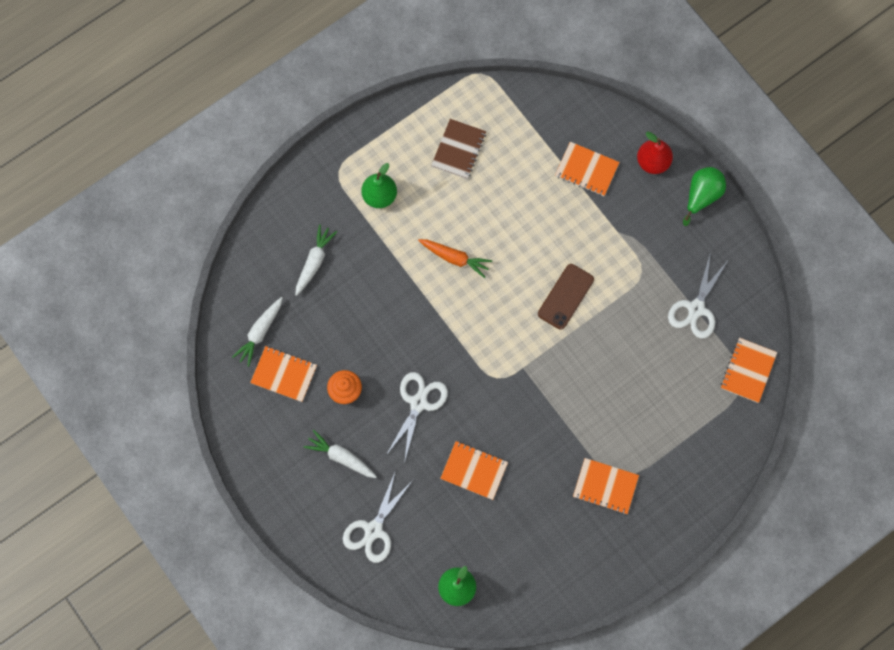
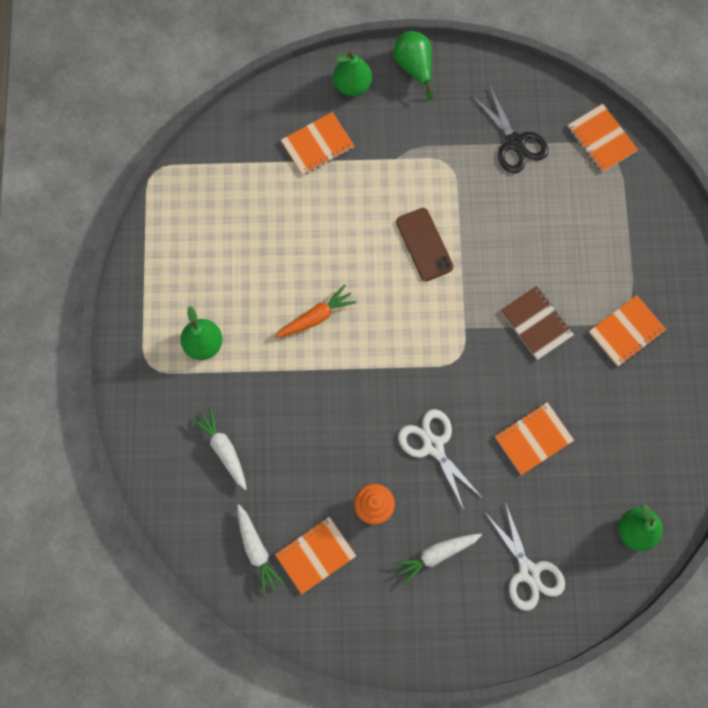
camera: 55 degrees left, 0 degrees up
(458, 149) = (213, 242): brown notebook -> brown notebook (536, 323)
(652, 162) = (352, 85): red pear -> green pear
(696, 309) = (515, 143): white scissors -> black scissors

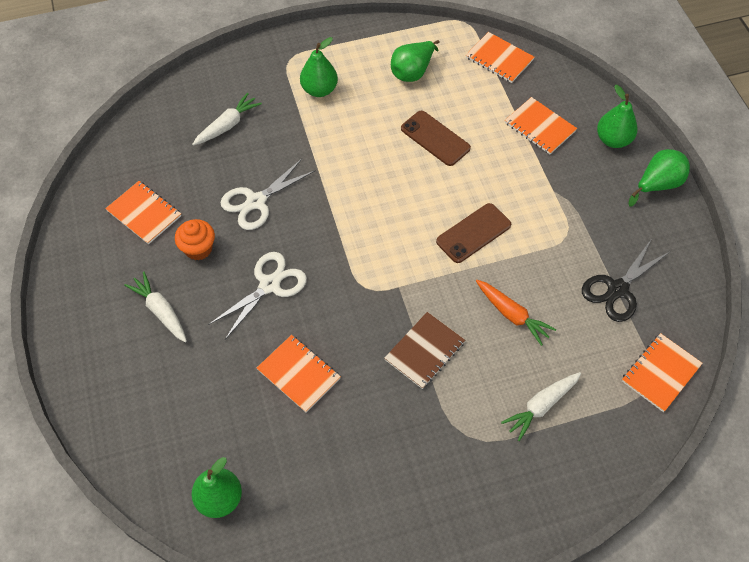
camera: 75 degrees right, 15 degrees down
(208, 243) = (413, 72): none -> green pear
(256, 550) = (141, 169): white carrot -> white carrot (541, 406)
(302, 246) = (435, 138): none -> brown phone
(316, 317) = (370, 163): orange carrot -> orange carrot (512, 315)
(529, 572) = (156, 399): white scissors -> white scissors (256, 202)
(626, 331) = (445, 444): orange notebook -> orange notebook (499, 59)

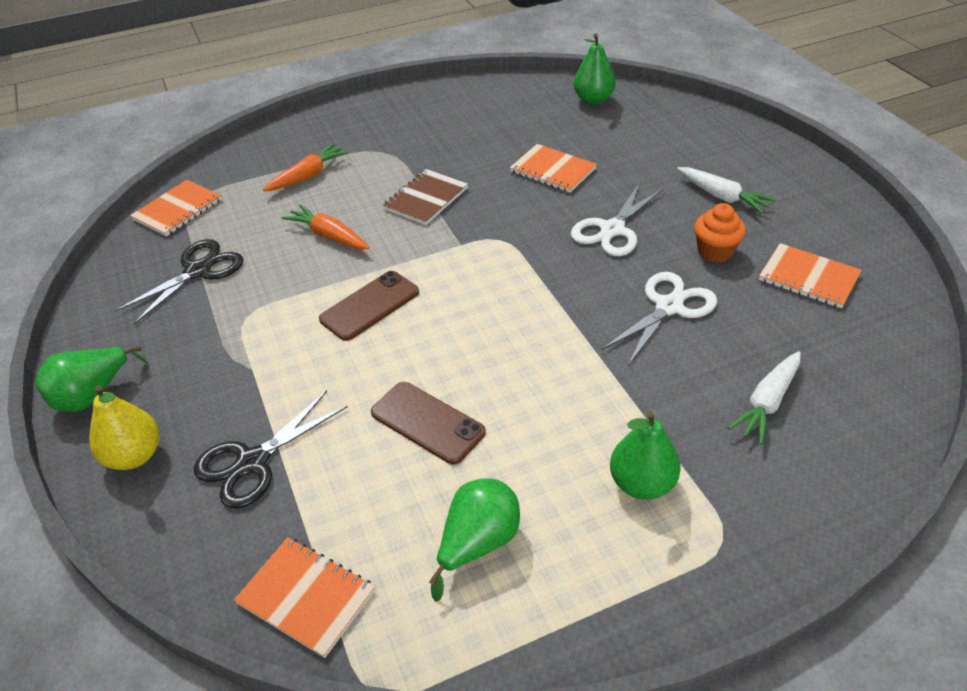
camera: 175 degrees right, 15 degrees down
(539, 127) = (252, 463): orange notebook -> black scissors
(541, 406) = (308, 176): white carrot -> orange carrot
(613, 140) = (134, 456): green pear -> yellow pear

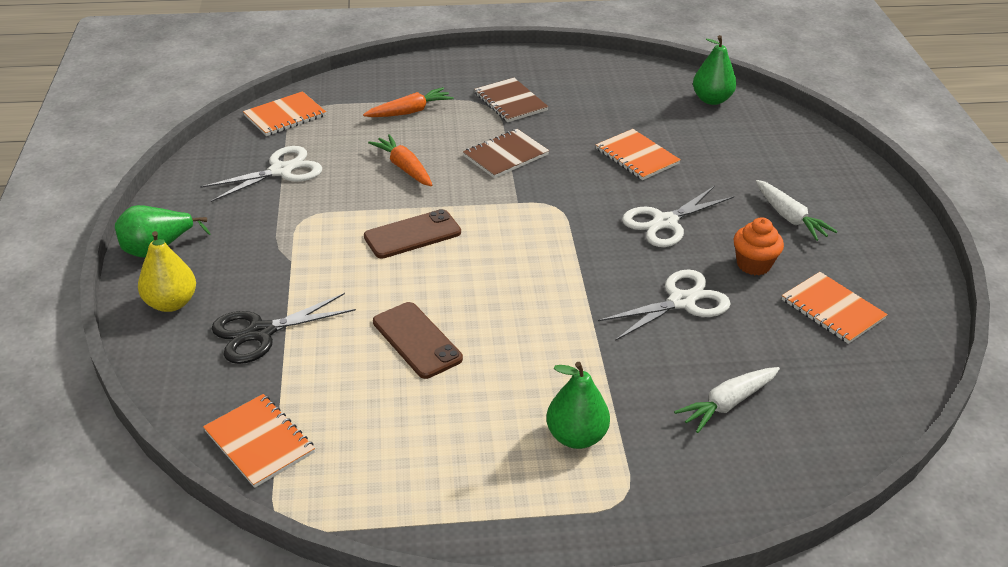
camera: 15 degrees right, 5 degrees down
(198, 270) = (281, 171): black scissors -> white scissors
(405, 143) = (510, 102): none -> brown notebook
(478, 543) = (413, 442): green pear -> none

